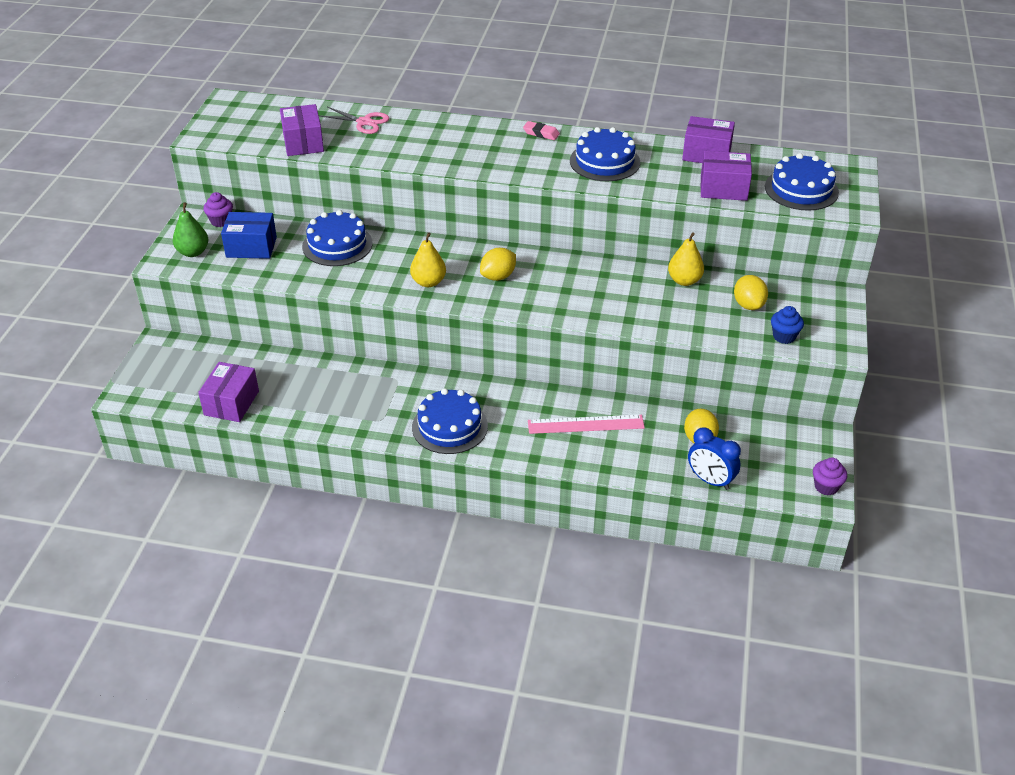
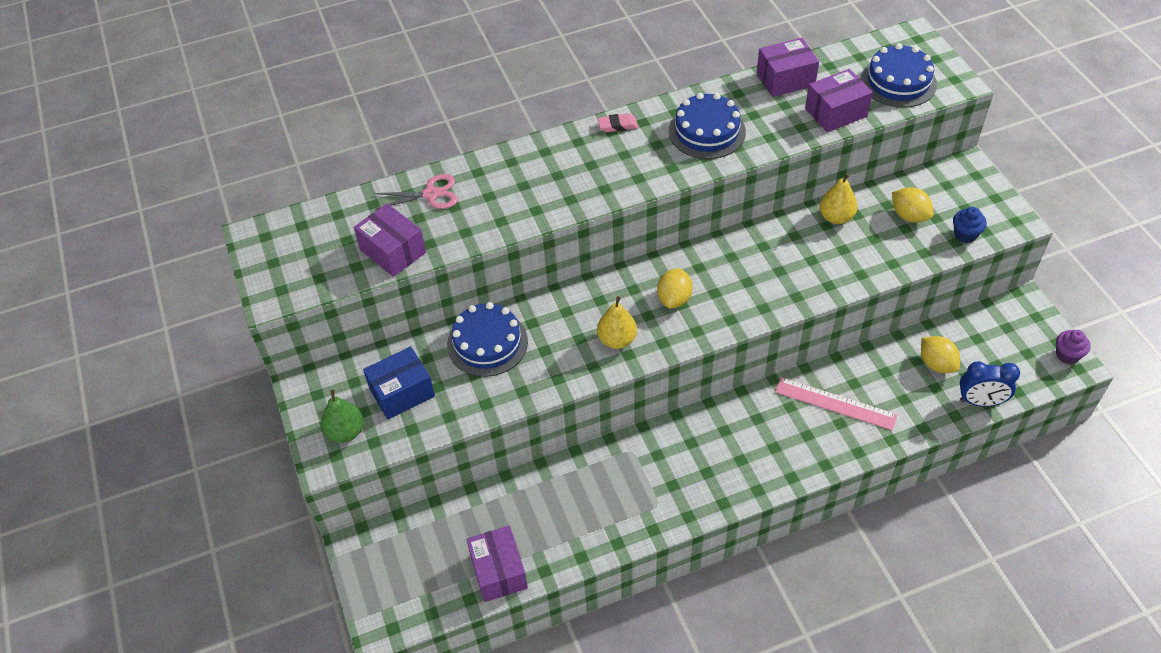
camera: 30 degrees left, 10 degrees up
(220, 221) = (338, 378): purple cupcake -> none
(449, 426) = (724, 475): blue cake -> none
(585, 424) = (835, 403): pink ruler -> pink ruler turned 60 degrees clockwise

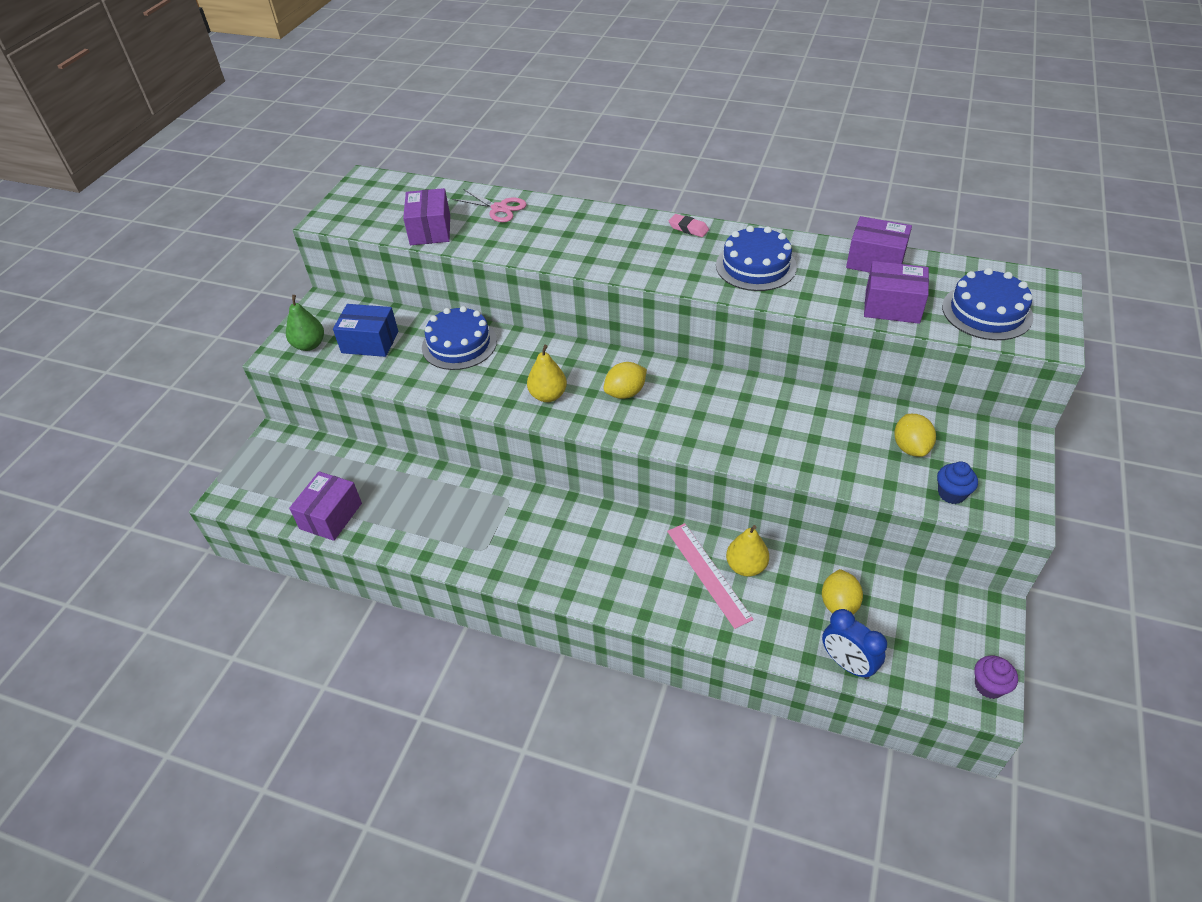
camera: 40 degrees right, 5 degrees down
(836, 217) = (837, 410): yellow pear -> yellow pear (746, 566)

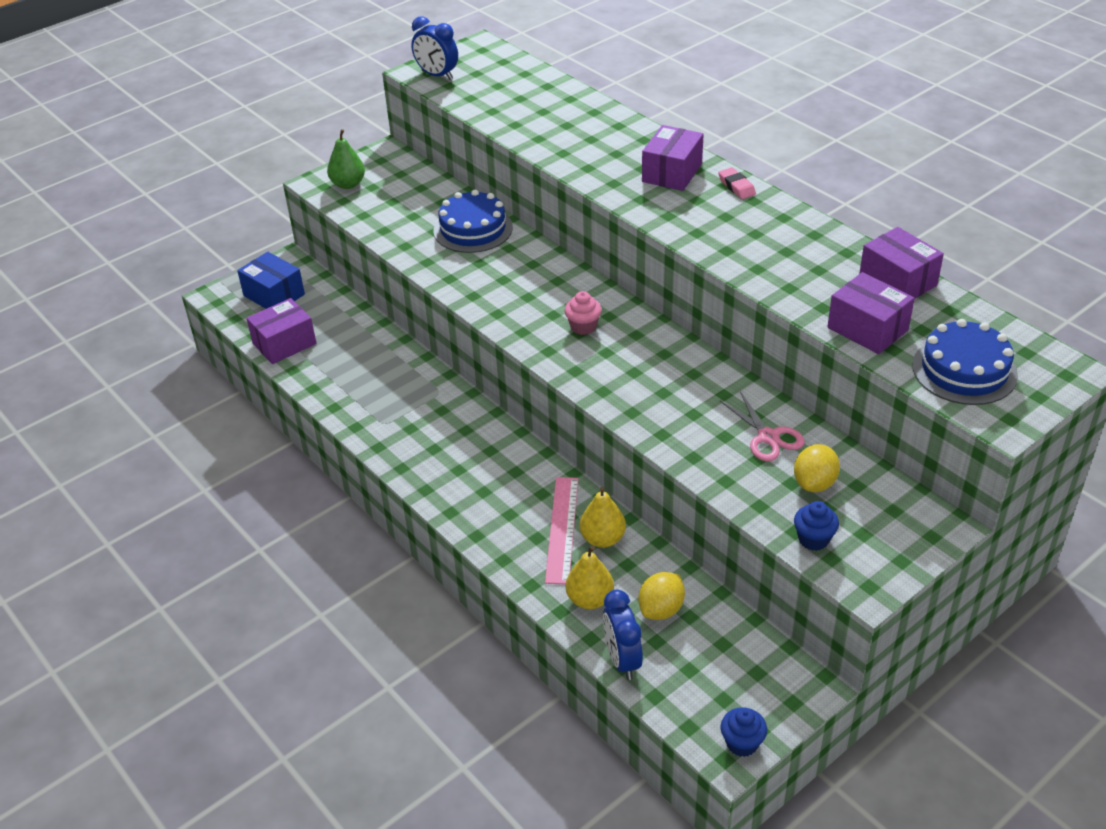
camera: 30 degrees right, 5 degrees down
(348, 217) = (437, 75): none -> blue clock
(370, 342) = (399, 200): blue box -> blue box (274, 295)
(430, 230) = (496, 110): purple box -> purple box (672, 173)
(499, 208) = (575, 110): pink scissors -> pink scissors (768, 437)
(548, 395) = (512, 302): yellow pear -> yellow pear (590, 599)
(625, 393) = (583, 327): yellow lemon -> pink cupcake
(756, 266) = (767, 243): blue cake -> none
(989, 686) = (742, 743): purple cupcake -> blue cupcake

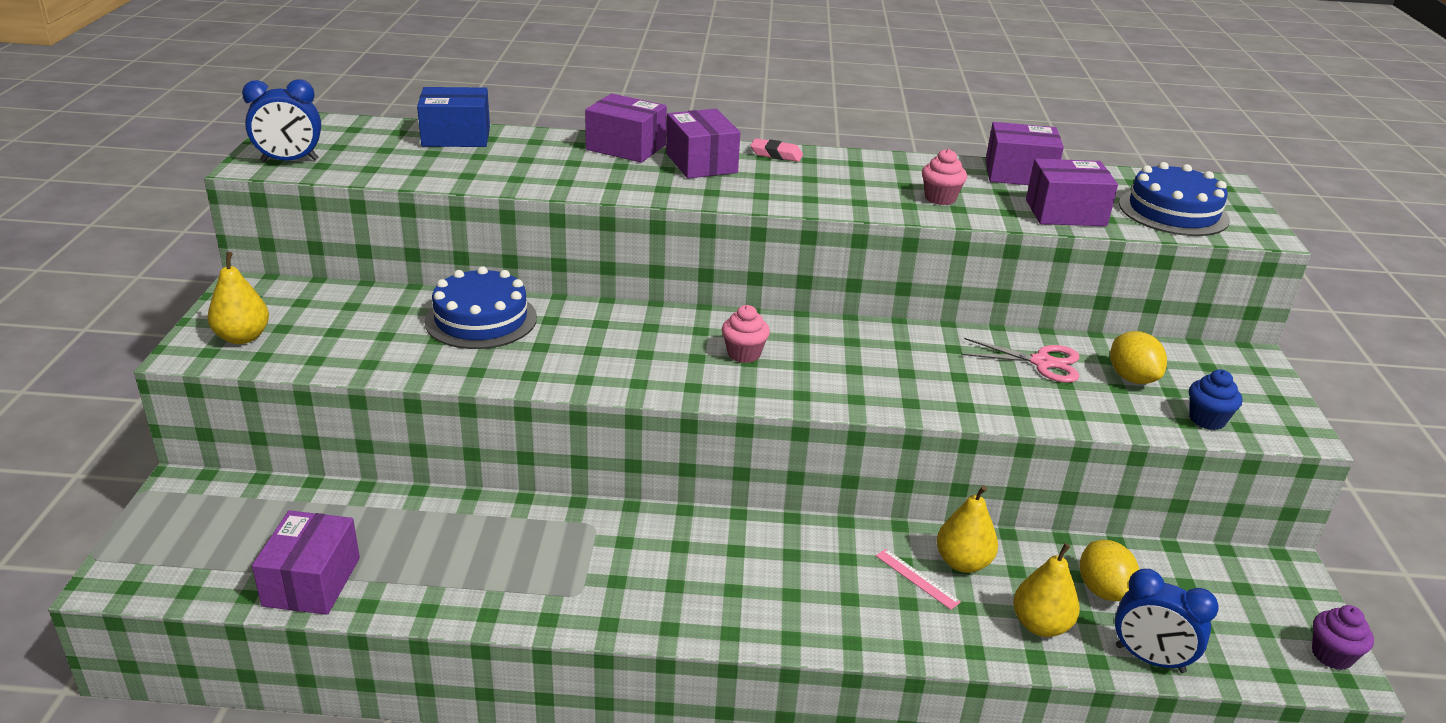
camera: 50 degrees left, 10 degrees down
(274, 295) = (214, 535): blue box -> blue box (456, 137)
(348, 184) = (243, 337): green pear -> yellow pear
(562, 529) = (917, 578): pink ruler -> pink ruler, size x0.52
(643, 139) = (626, 147): none -> purple box
(742, 743) = (1332, 655): blue cupcake -> purple cupcake
(791, 273) = (940, 198): none -> pink cupcake

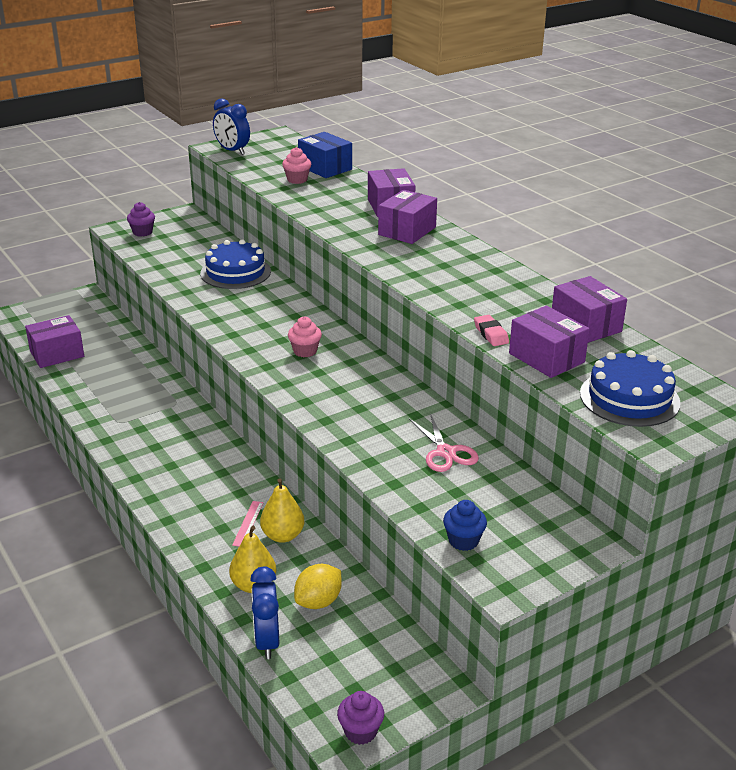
camera: 55 degrees right, 0 degrees up
(243, 337) = (142, 232): yellow pear -> purple cupcake
(776, 154) = (461, 245): pink eraser -> pink eraser (491, 334)
(940, 198) = (489, 310): pink cupcake -> pink cupcake (297, 180)
(1132, 378) = (478, 494): yellow lemon -> none

